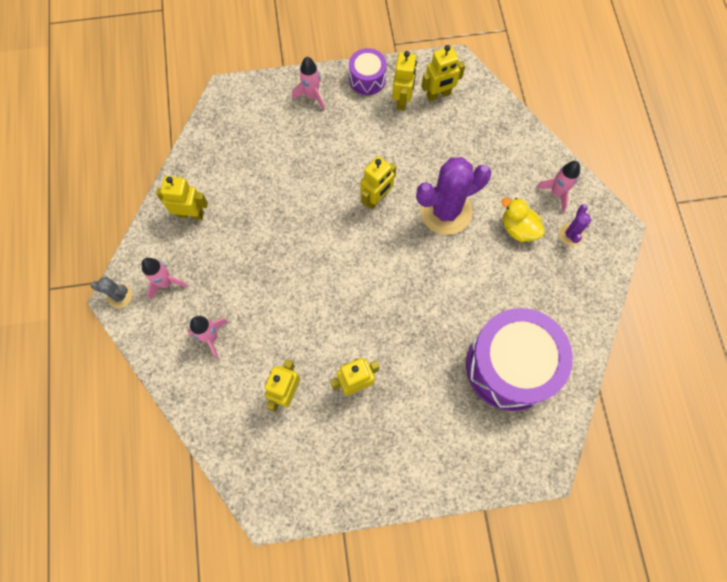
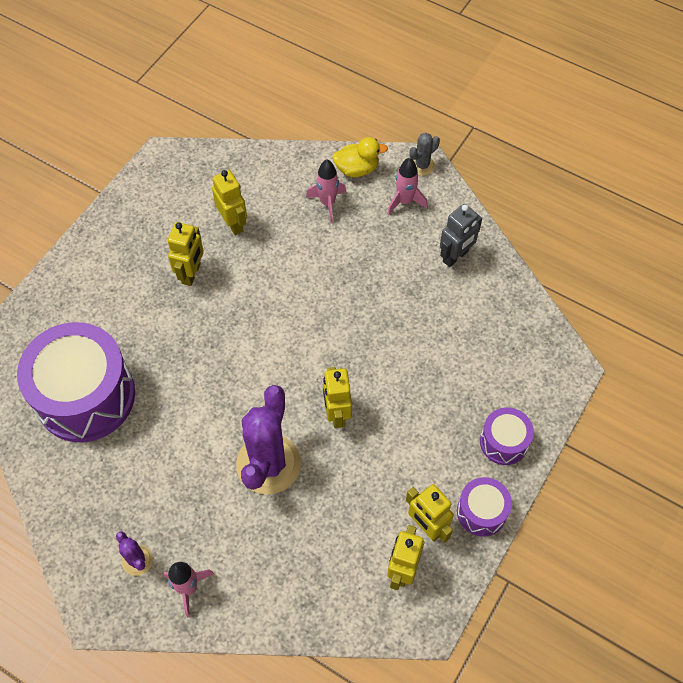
camera: 130 degrees right, 10 degrees down
(191, 214) = (455, 257): yellow robot -> grey robot
(312, 96) = (503, 442): pink rocket -> purple drum
(518, 228) = (190, 516): yellow duck -> yellow duck (357, 169)

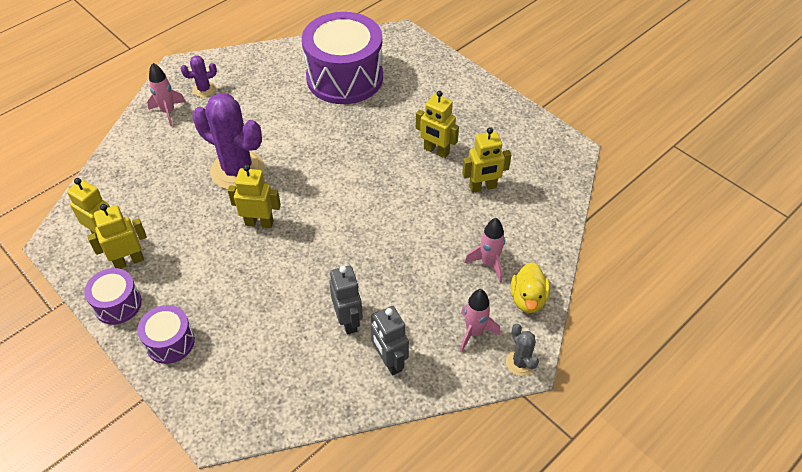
camera: 105 degrees right, 10 degrees down
(426, 298) = (348, 321): none -> grey robot

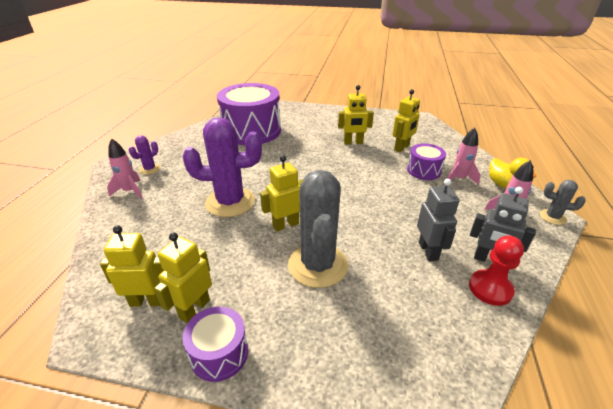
camera: 35 degrees left, 15 degrees down
(170, 342) = (310, 354): purple drum -> purple drum (424, 171)
(245, 278) = (318, 265): none -> grey cactus
(348, 321) = (428, 251): grey robot -> grey robot turned 45 degrees clockwise
(354, 383) = (490, 289): none -> red pawn

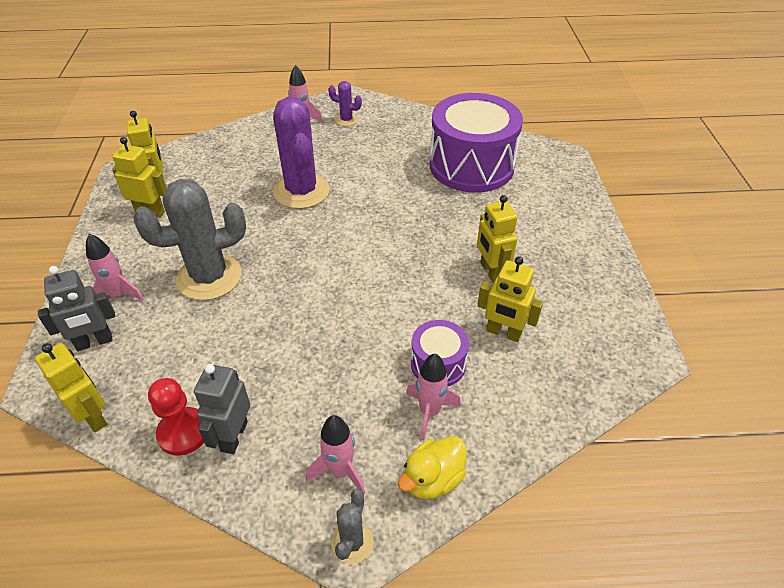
camera: 75 degrees right, 10 degrees up
(219, 353) = (106, 238): purple drum -> none
(285, 225) = (270, 241): yellow robot -> yellow robot (93, 416)
(322, 337) = (118, 295): none -> pink rocket
(428, 251) = (243, 371): grey robot -> grey robot (94, 342)

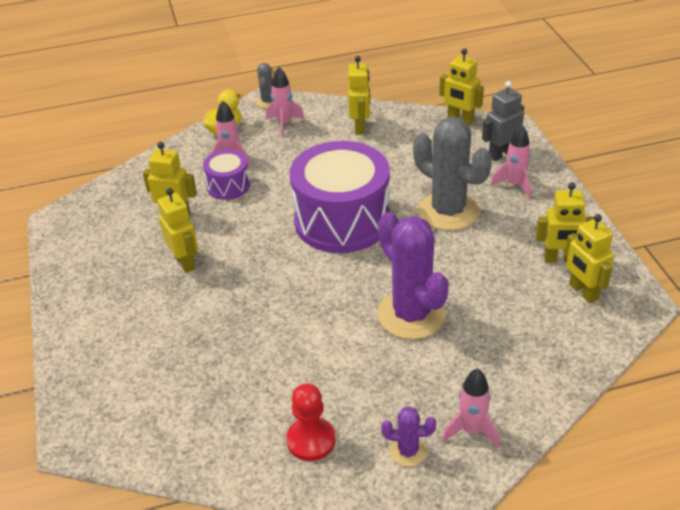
camera: 170 degrees right, 5 degrees down
(183, 432) = (394, 123): red pawn -> red pawn (311, 440)
(209, 277) = (448, 211): grey cactus -> grey cactus turned 75 degrees clockwise
(234, 436) = (360, 127): grey robot -> yellow robot
(471, 166) = (208, 395): purple drum -> purple drum (342, 220)

